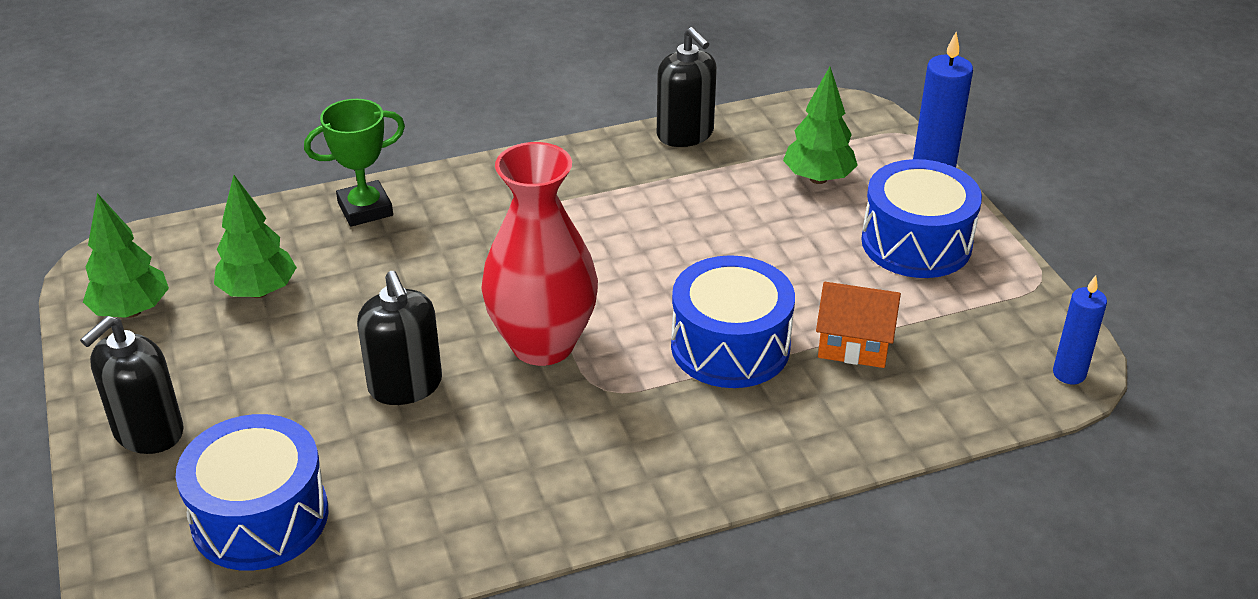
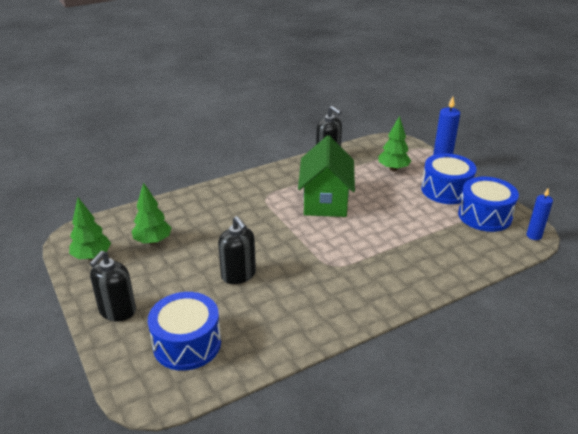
camera: 10 degrees left, 5 degrees down
(365, 209) = (193, 200): green trophy -> none
(542, 344) = (297, 249): red vase -> none
(641, 241) = (325, 201): none -> green house
(730, 346) = (383, 241): blue drum -> blue drum (484, 216)
(854, 345) = (437, 234): orange house -> none

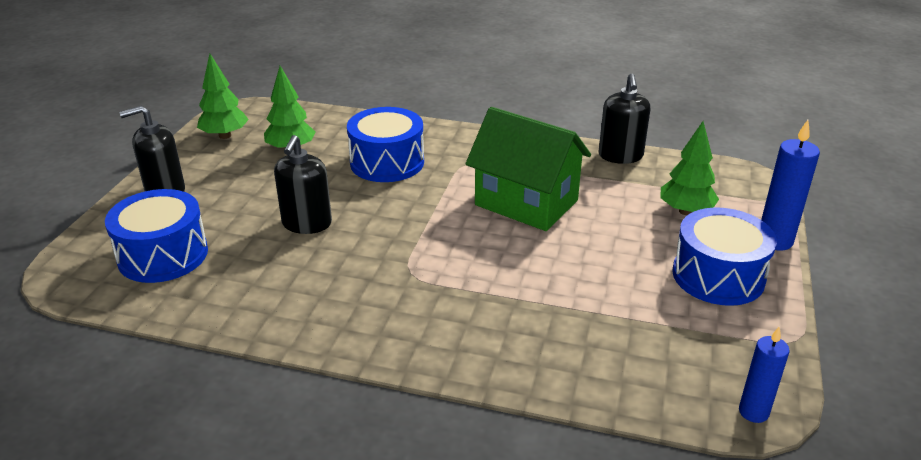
camera: 45 degrees right, 0 degrees up
(325, 201) = (526, 203): green house -> green house turned 75 degrees clockwise
(484, 216) = (719, 339): blue drum -> blue drum (387, 162)

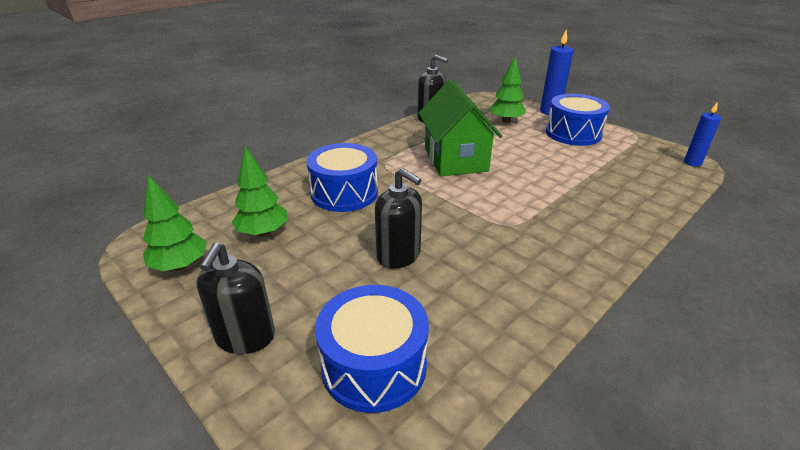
camera: 60 degrees left, 0 degrees up
(526, 203) = (455, 159): green house -> green house turned 75 degrees counterclockwise

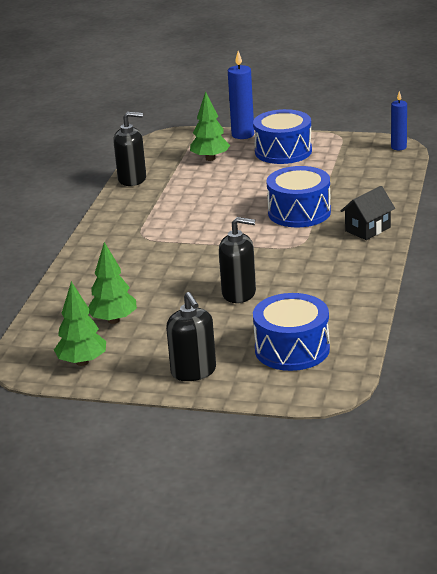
camera: 30 degrees left, 5 degrees down
(344, 193) = (140, 271): blue drum -> blue drum (299, 212)
(455, 159) = (202, 210): green house -> none
(599, 236) = (367, 229): none -> black house

